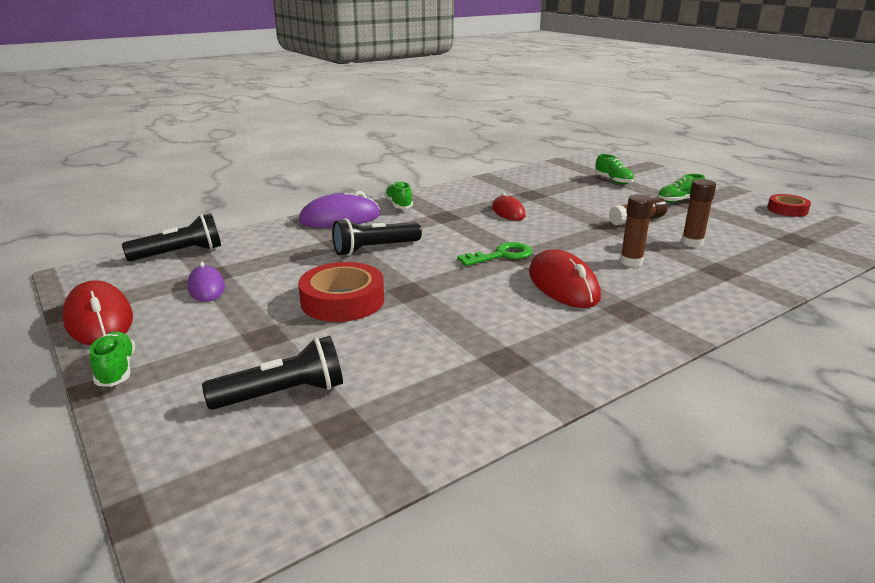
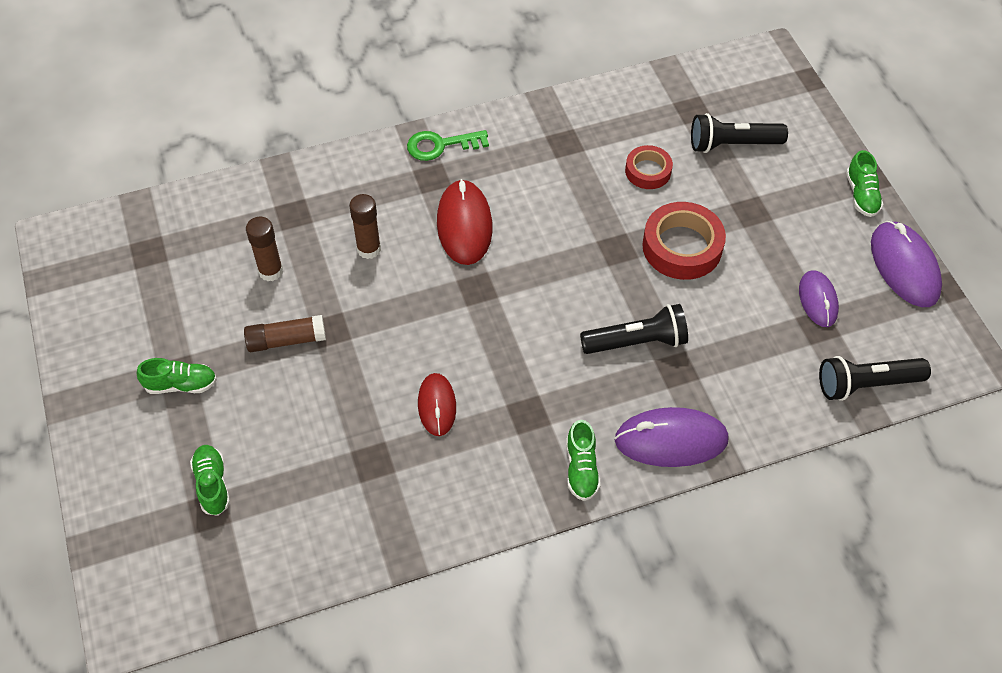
camera: 165 degrees left, 30 degrees up
(99, 319) = (904, 267): red mouse -> purple mouse
(501, 255) = (498, 294): green key -> green key (441, 145)
(787, 210) = (70, 322): red tape -> red tape (648, 171)

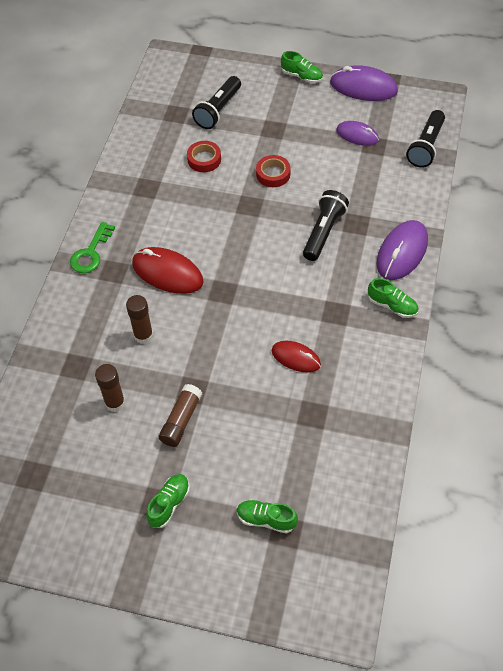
camera: 55 degrees left, 0 degrees up
(682, 247) = (273, 174): red tape -> red tape, size x0.60

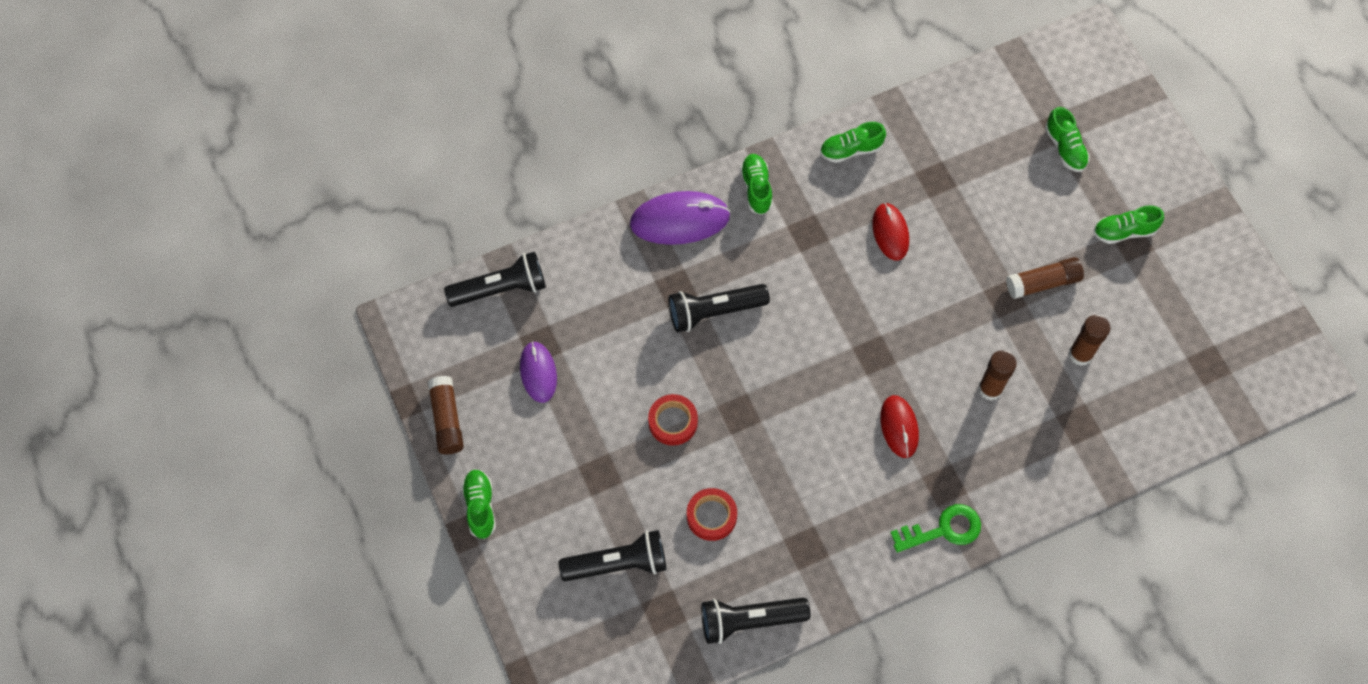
camera: 130 degrees left, 10 degrees up
(135, 142) = (749, 620): none -> black flashlight
(167, 273) = (899, 427): red mouse -> red mouse, size x0.63
(363, 87) = (447, 419): purple mouse -> brown glue stick
(378, 379) = (851, 149): none -> green shoe

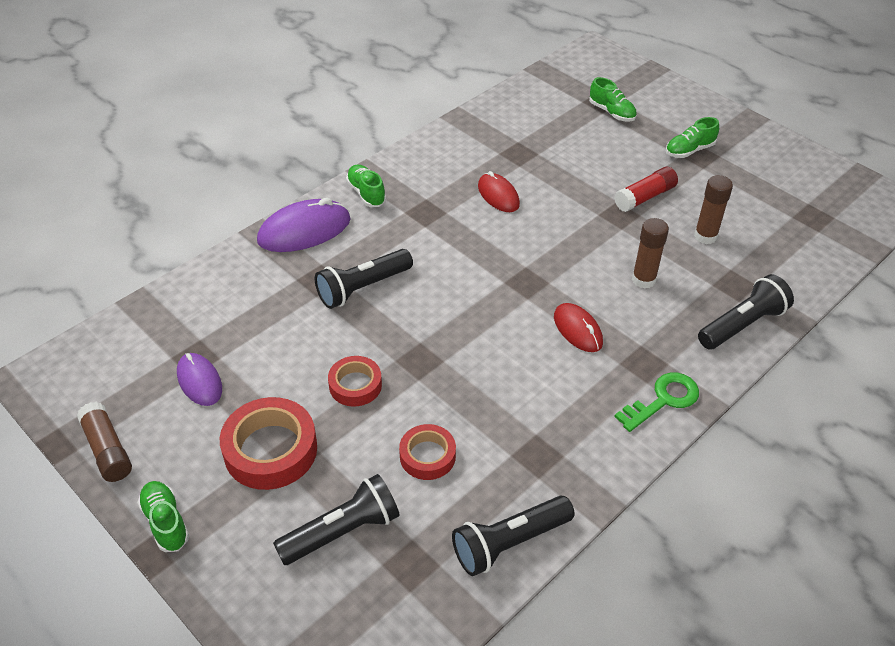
camera: 20 degrees left, 20 degrees down
(501, 289) = (141, 323): black flashlight -> black flashlight (742, 325)
(581, 465) = (270, 450): none -> red tape
(851, 149) = (438, 151): green shoe -> none
(1043, 283) = (645, 197): brown glue stick -> red glue stick

